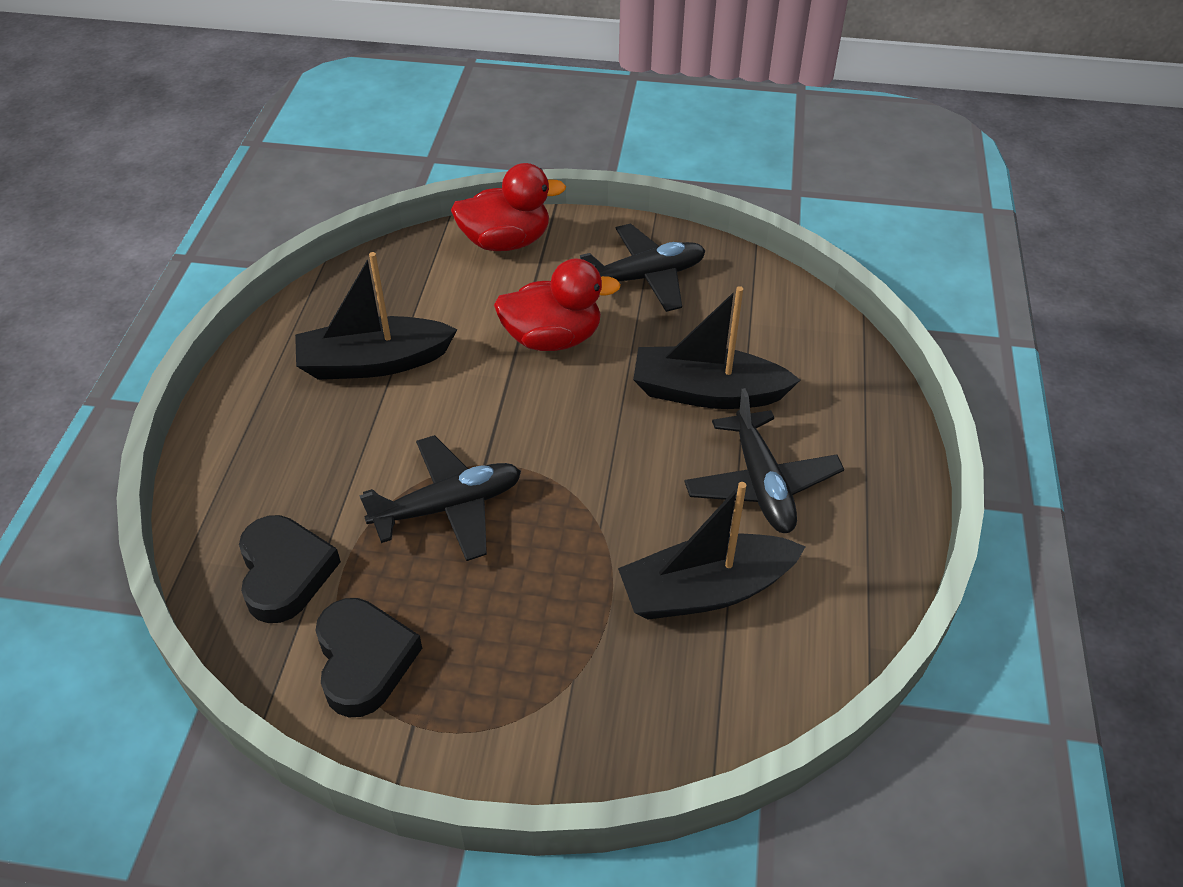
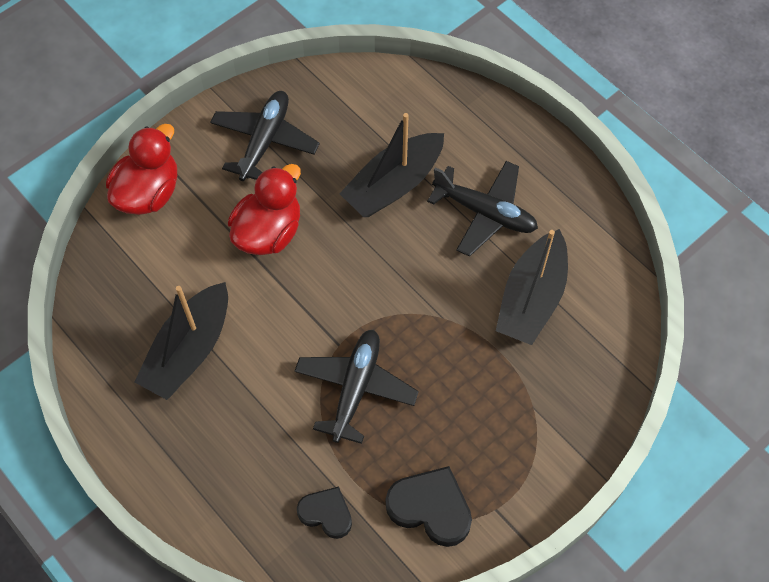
camera: 50 degrees left, 15 degrees up
(285, 572) = (326, 513): black heart -> black heart, size x0.65

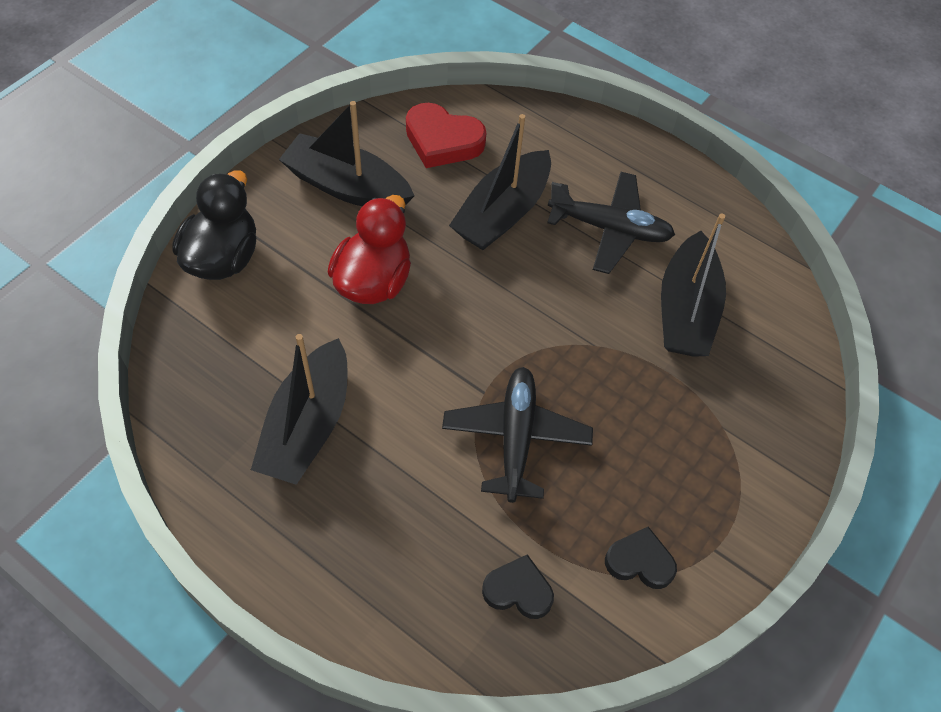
camera: 15 degrees left, 5 degrees down
(149, 193) = (223, 258): red duck -> black duck
(265, 141) = (347, 186): black plane -> black boat
(357, 108) = (443, 141): none -> red heart
(430, 508) = (640, 561): black heart -> black heart, size x0.65

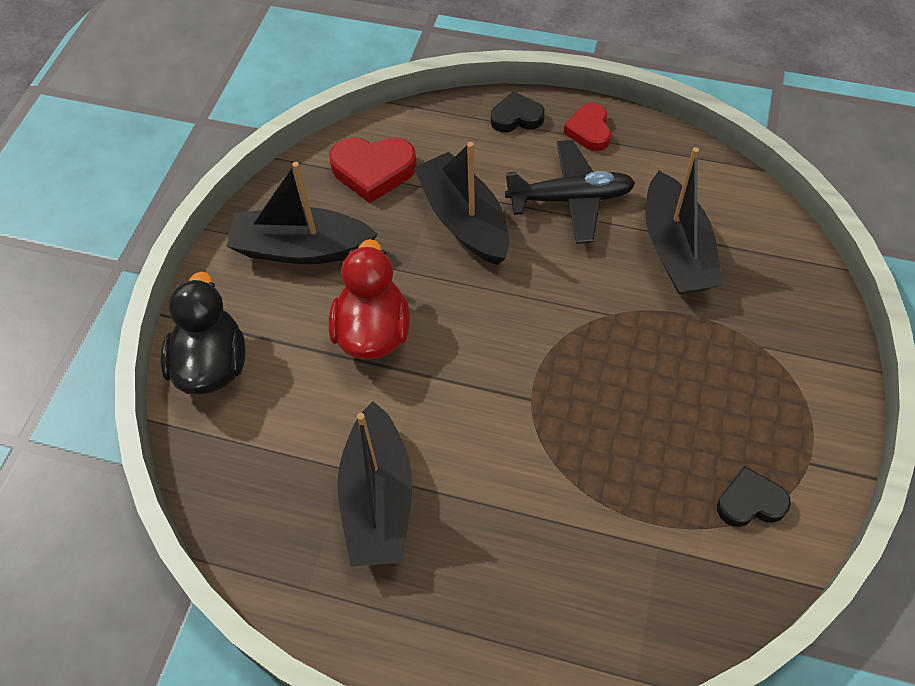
camera: 15 degrees left, 0 degrees up
(502, 213) = (464, 220): black boat -> black boat turned 135 degrees clockwise
(516, 438) = (581, 431): black plane -> none
(518, 590) = (655, 576): black heart -> black heart (516, 117)
(659, 173) = (589, 131): none -> red heart

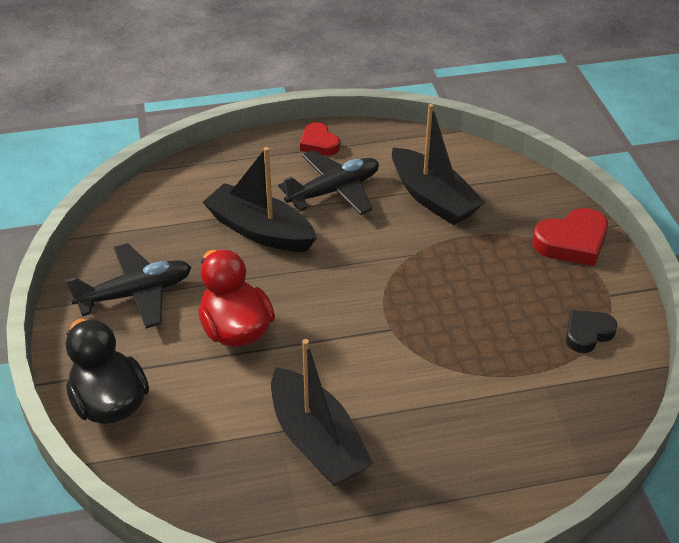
camera: 30 degrees left, 15 degrees down
(302, 249) = (135, 294): black boat -> black plane
(373, 171) = (162, 221): red heart -> red heart (572, 242)
(516, 117) = (256, 151): black heart -> none

